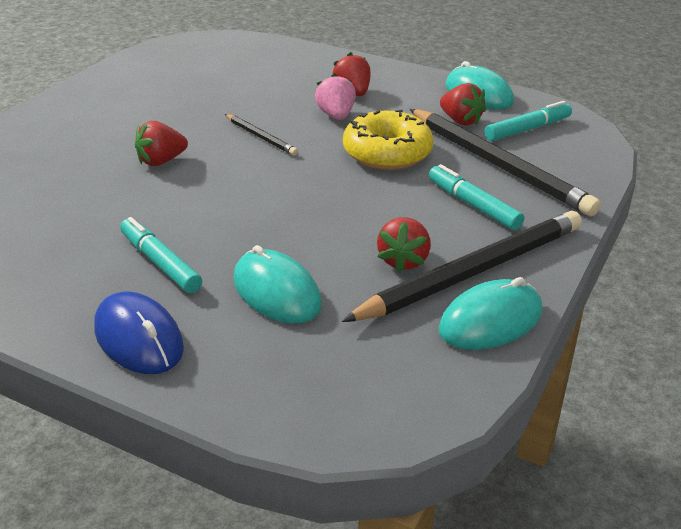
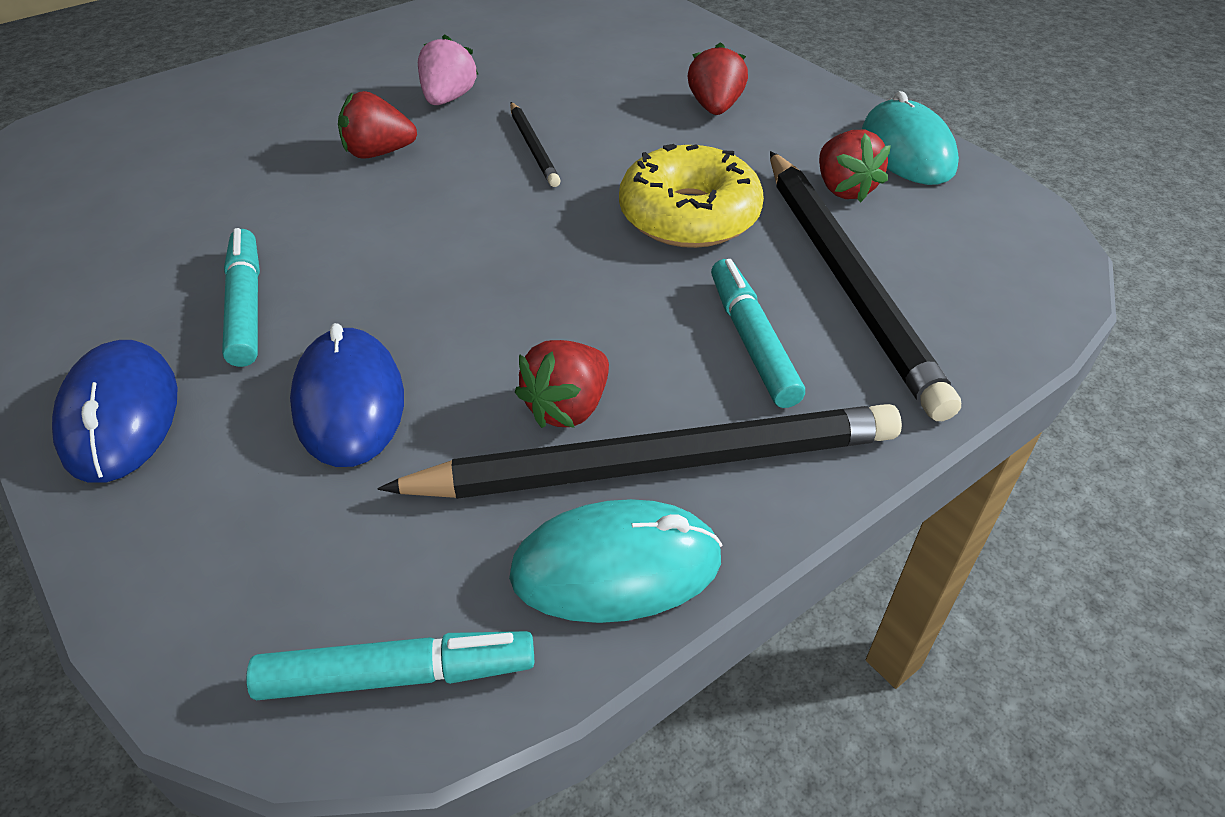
camera: 25 degrees right, 10 degrees up
(277, 292) = (349, 402): turquoise mouse -> blue mouse
(336, 116) = (662, 138): pink strawberry -> pink strawberry (448, 99)
(527, 129) = (943, 229): turquoise marker -> turquoise marker (397, 675)

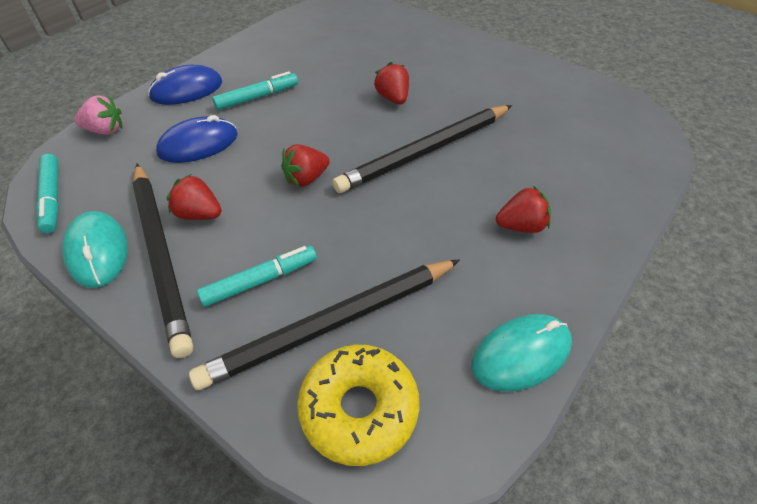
camera: 75 degrees right, 5 degrees up
(448, 99) = (461, 106): pink strawberry -> pink strawberry (105, 130)
(533, 147) = (425, 151): black pencil -> black pencil, size x2.17
(689, 215) = (379, 233): yellow donut -> yellow donut (359, 409)
(844, 189) = (443, 314): red strawberry -> red strawberry (306, 178)

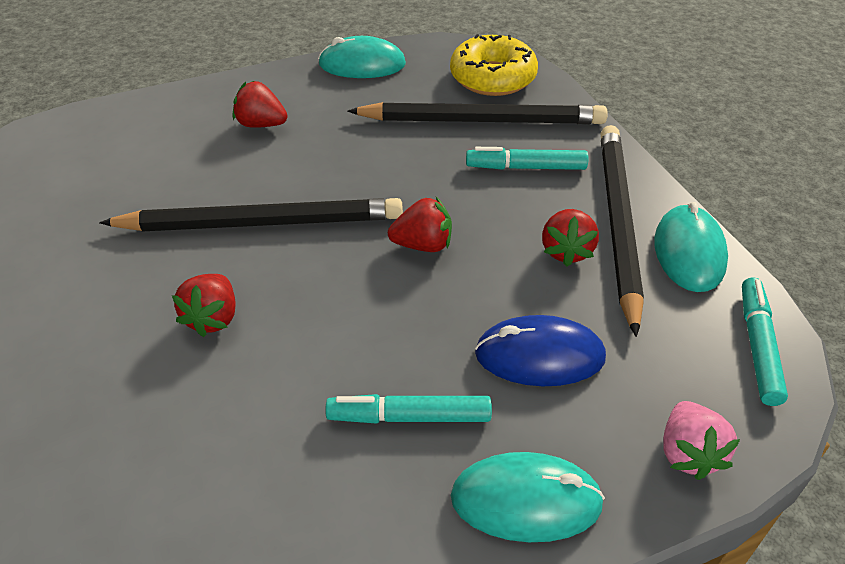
camera: 150 degrees left, 5 degrees down
(105, 130) = (688, 453): pink strawberry -> pink strawberry turned 120 degrees counterclockwise
(187, 90) = (526, 500): blue mouse -> turquoise mouse
(199, 214) = (566, 251): red strawberry -> red strawberry turned 45 degrees clockwise

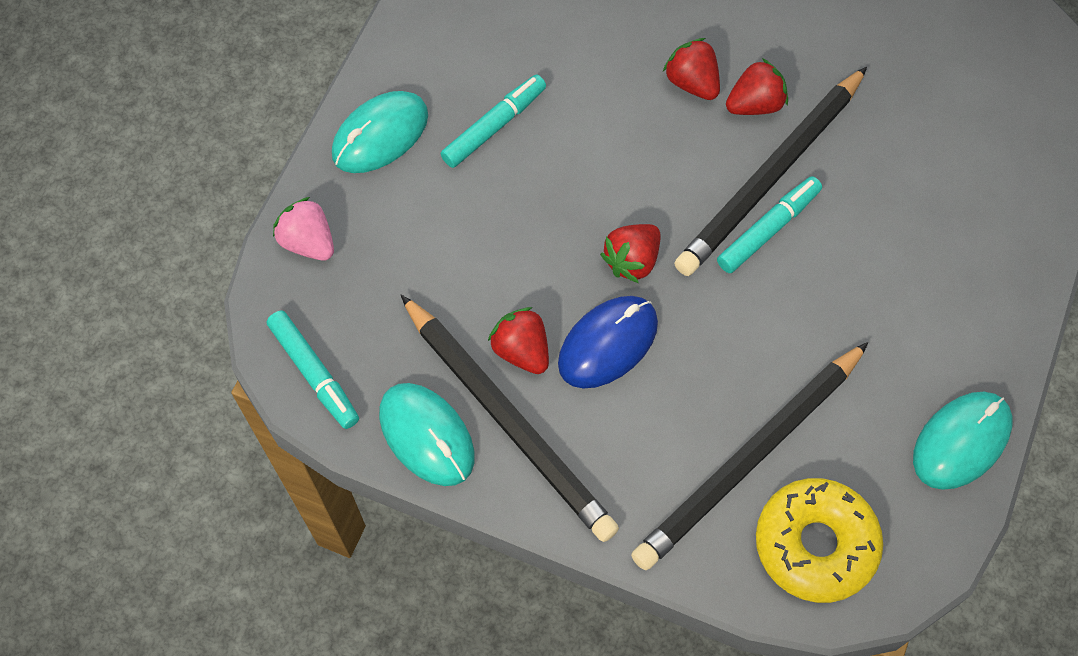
camera: 135 degrees right, 20 degrees up
(261, 124) = (923, 270): red strawberry -> red strawberry (755, 104)
(526, 167) = (645, 425): turquoise marker -> turquoise marker (768, 229)
(539, 355) = (456, 236): blue mouse -> blue mouse (608, 344)

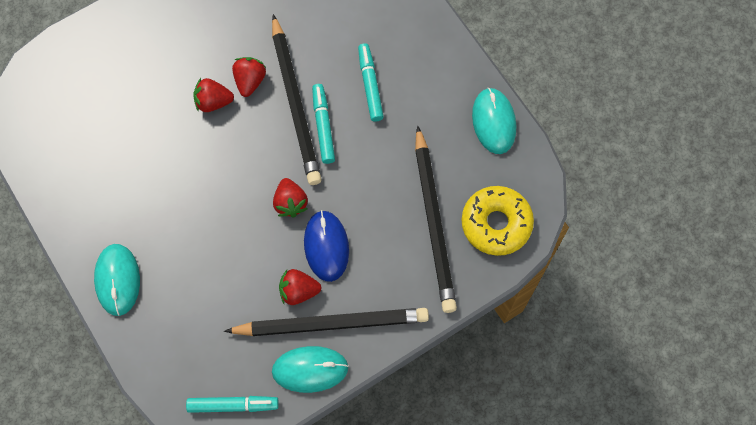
camera: 55 degrees left, 5 degrees up
(308, 242) = (153, 360): pink strawberry -> none
(494, 126) = (160, 217): turquoise marker -> turquoise marker (370, 85)

